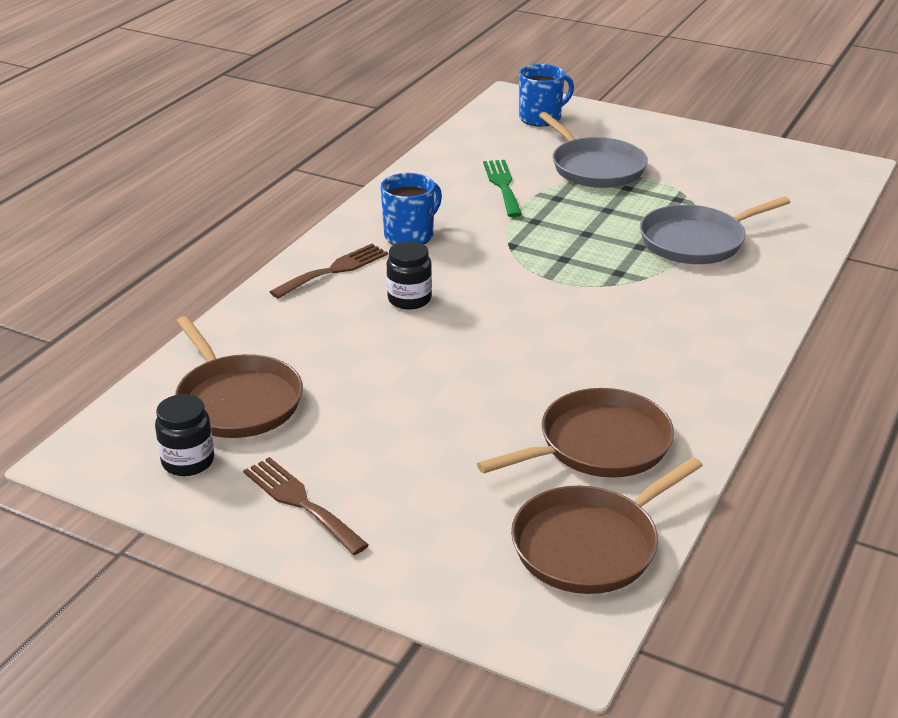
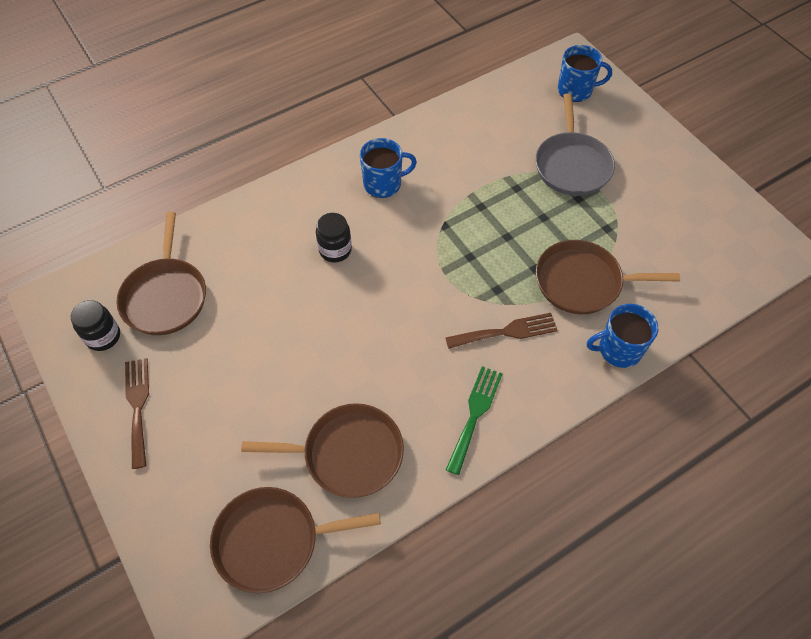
camera: 30 degrees right, 25 degrees up
(334, 270) = (309, 198): brown fork -> brown fork (506, 332)
(502, 185) = (488, 157): green fork -> green fork (475, 414)
(696, 241) = (583, 282): grey pan -> brown pan
(783, 274) = (618, 350): none -> blue mug

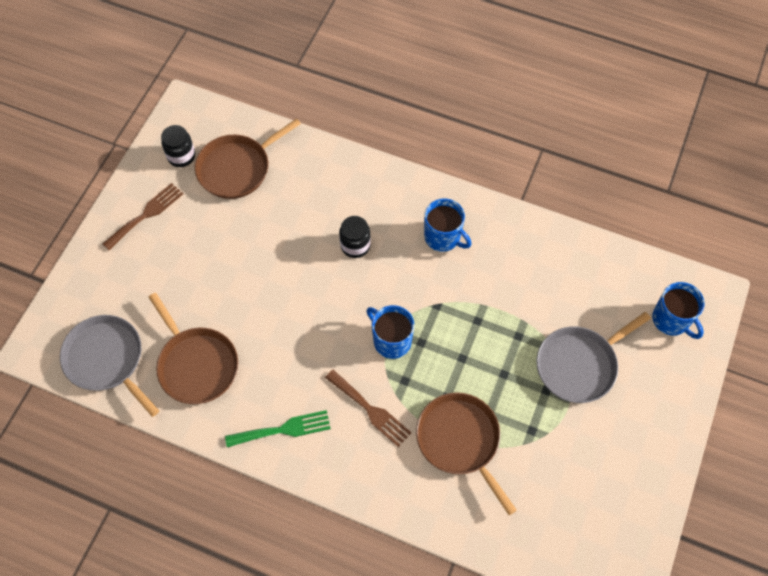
camera: 55 degrees right, 5 degrees up
(272, 540) = (107, 360): brown pan -> grey pan
(618, 350) = (414, 503): blue mug -> blue mug (391, 340)

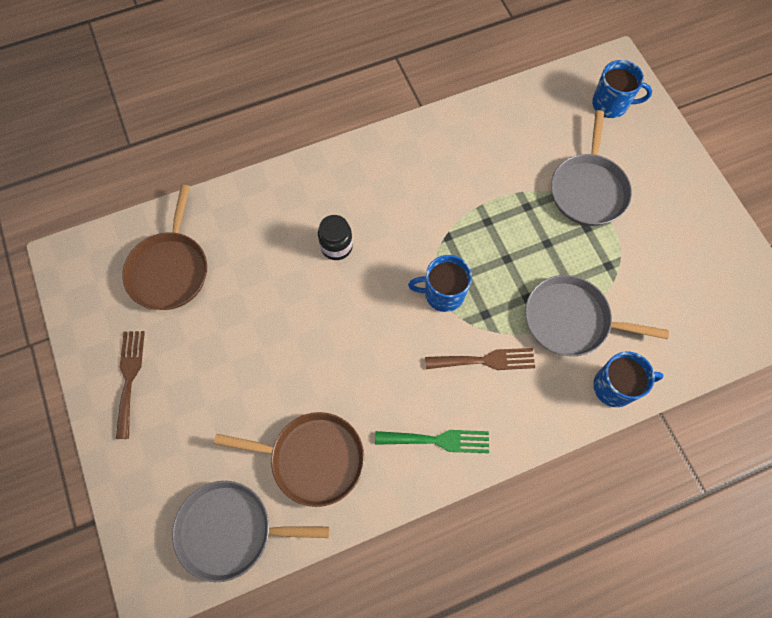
camera: 45 degrees left, 5 degrees up
(181, 156) = (107, 302): black jar -> none
(283, 429) = (438, 440): green fork -> green fork turned 60 degrees clockwise
(443, 237) = (396, 182): blue mug -> blue mug (615, 387)
(460, 441) = (571, 320): brown pan -> grey pan

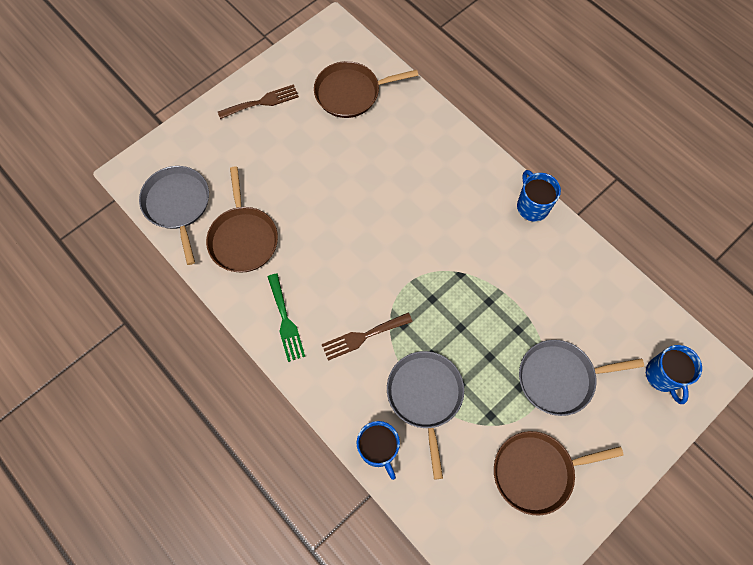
camera: 70 degrees right, 0 degrees up
(336, 246) = (416, 195): black jar -> none
(443, 294) = (408, 287): blue mug -> blue mug (532, 206)
(485, 360) = (363, 336): brown fork -> brown fork turned 90 degrees clockwise
(674, 245) = (537, 471): none -> brown pan

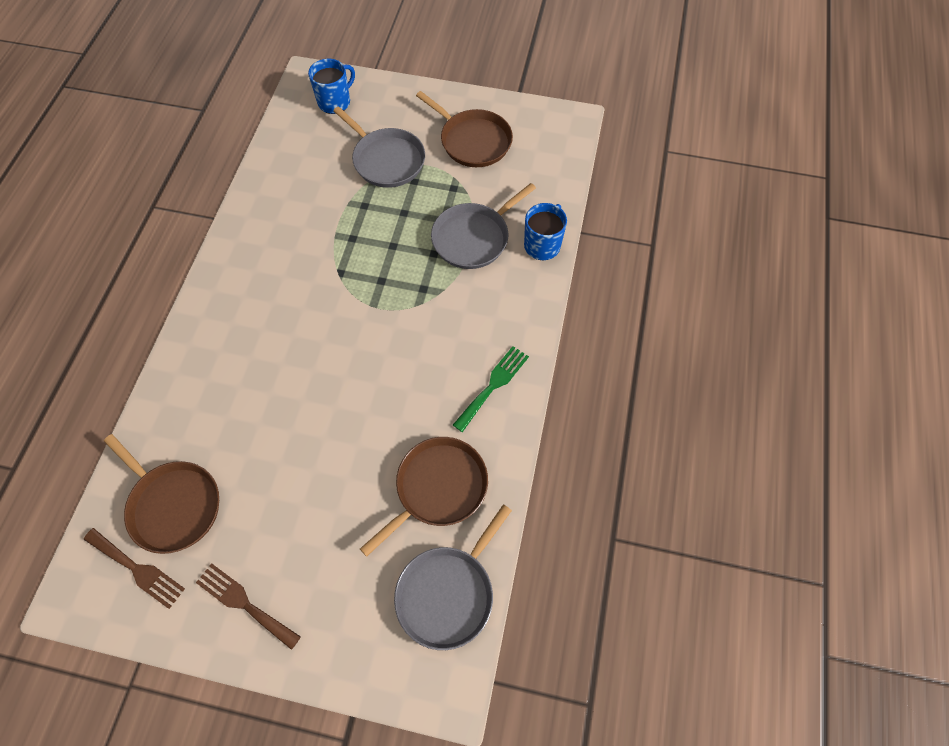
camera: 125 degrees left, 5 degrees down
(363, 336) = (458, 312): brown fork -> brown fork (137, 569)
(532, 206) = (227, 254): blue mug -> none

